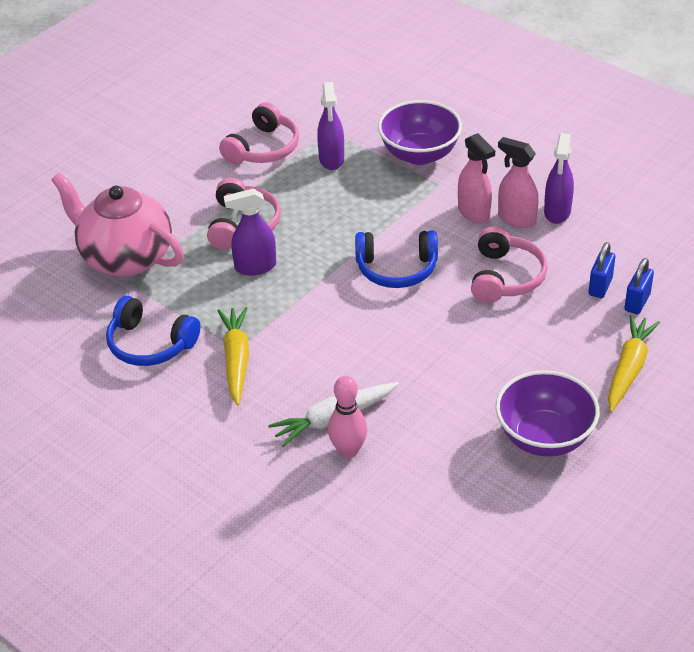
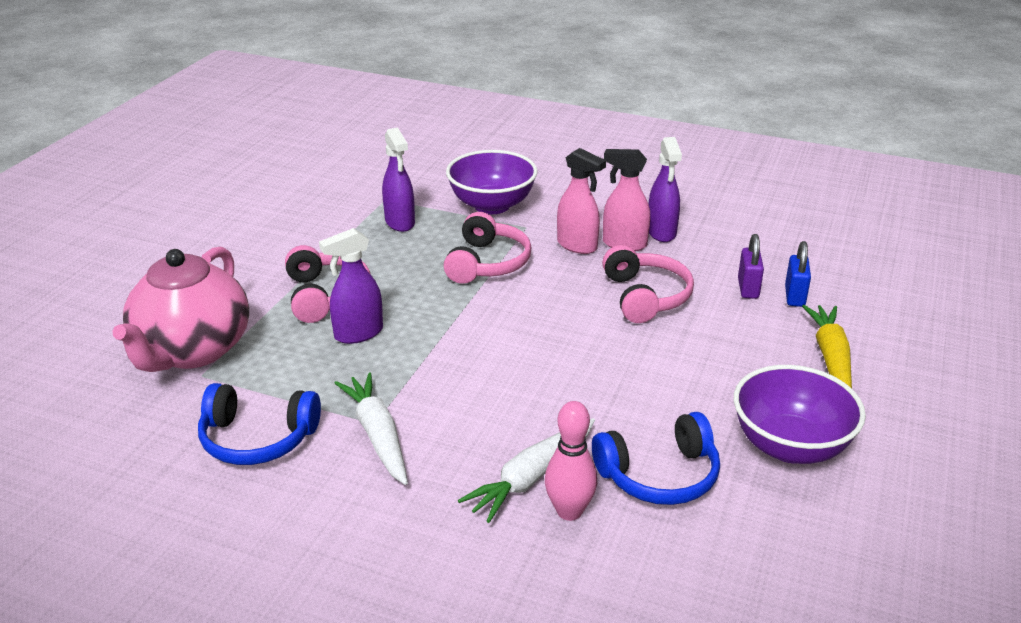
camera: 20 degrees left, 10 degrees down
(125, 257) = (192, 351): pink teapot -> pink teapot turned 90 degrees counterclockwise
(236, 360) = (377, 435): yellow carrot -> white carrot
(263, 148) = (319, 223): pink headphones -> pink headphones (487, 263)
(396, 269) = (523, 309): blue headphones -> blue headphones (660, 475)
(600, 286) = (748, 288): blue padlock -> purple padlock

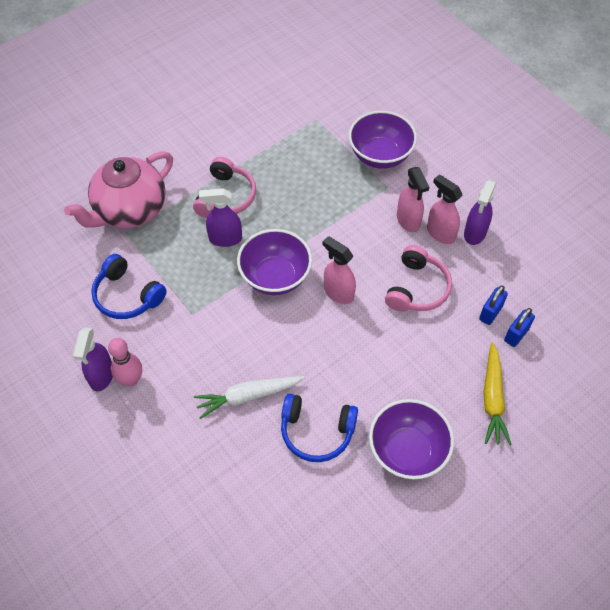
camera: 30 degrees right, 25 degrees up
(377, 435) = (188, 324): white carrot -> none
(400, 222) = (310, 147): purple spray bottle -> purple spray bottle (101, 376)
(460, 346) = (275, 277): none -> purple bowl
(487, 263) = (339, 211): pink headphones -> none
(555, 332) = (338, 292): none -> pink spray bottle
(569, 511) = (251, 430): pink bowling pin -> pink bowling pin (131, 379)
(748, 288) = (490, 313): purple padlock -> blue padlock
(831, 358) = (492, 399): yellow carrot -> yellow carrot turned 150 degrees clockwise

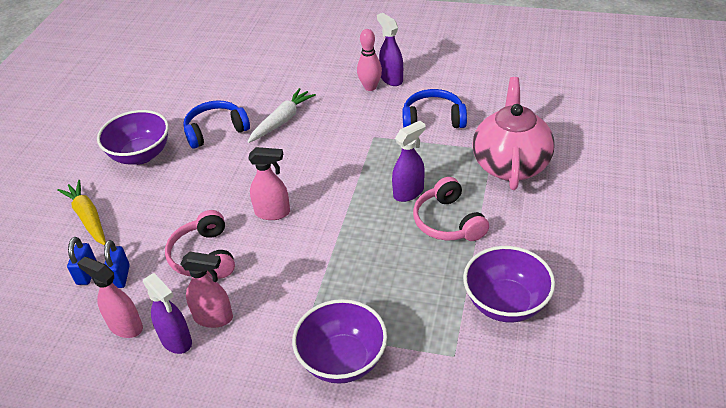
camera: 145 degrees right, 15 degrees down
(275, 277) = (337, 192): purple bowl -> purple bowl (505, 303)
(408, 221) = (256, 309): pink spray bottle -> pink spray bottle (125, 326)
(475, 233) = (176, 340): purple spray bottle -> purple spray bottle turned 150 degrees clockwise

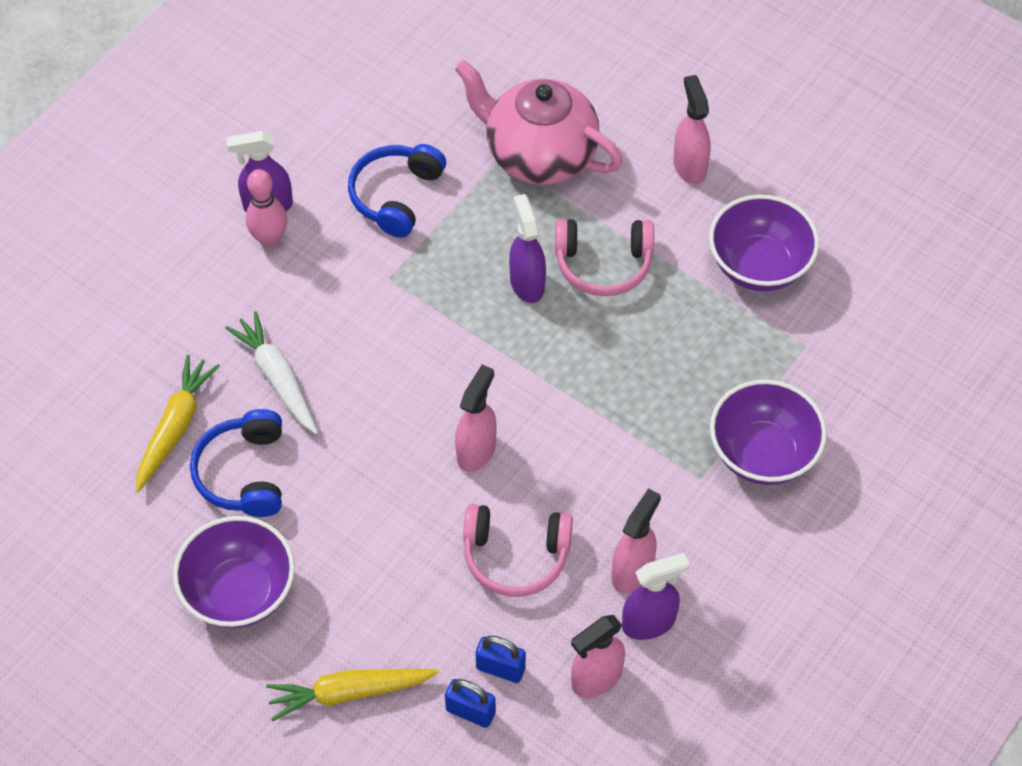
camera: 70 degrees left, 15 degrees up
(233, 99) = (175, 427): none -> yellow carrot
(562, 237) = (689, 166): none -> pink spray bottle

